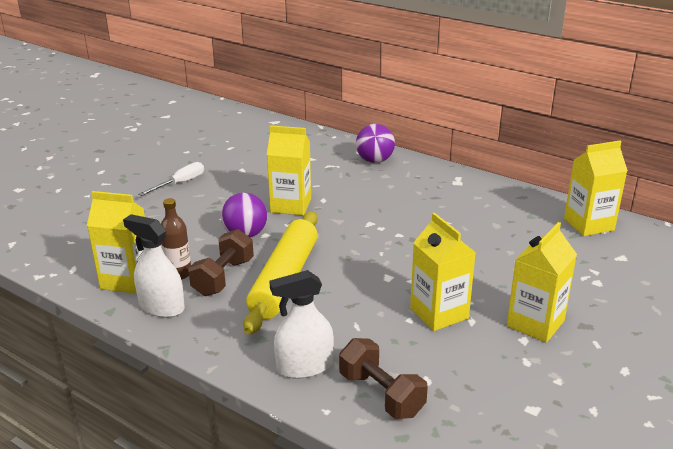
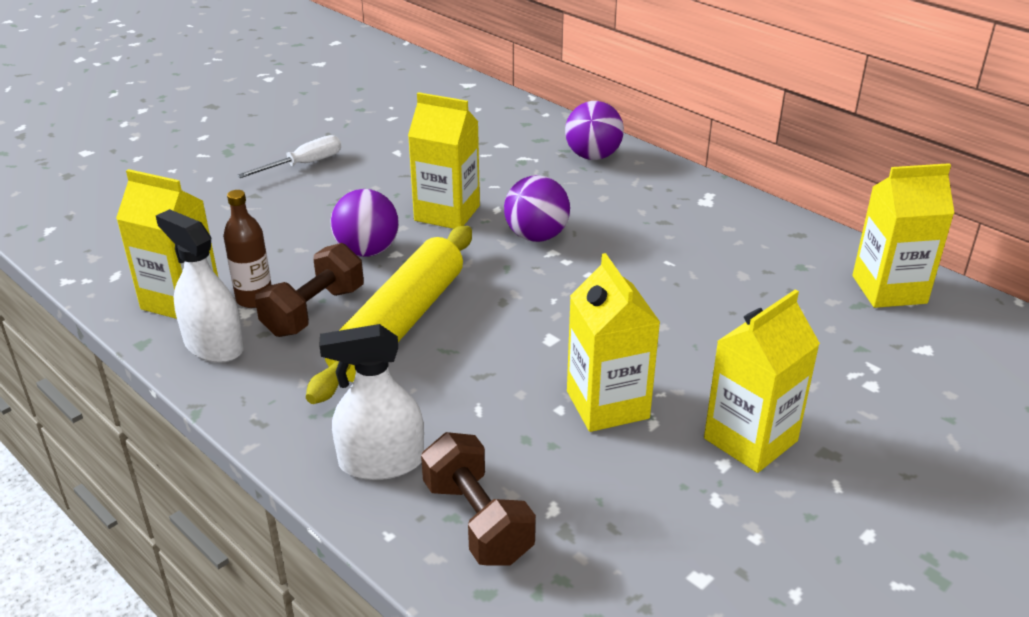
camera: 10 degrees right, 5 degrees up
(356, 214) = (536, 236): none -> purple ball

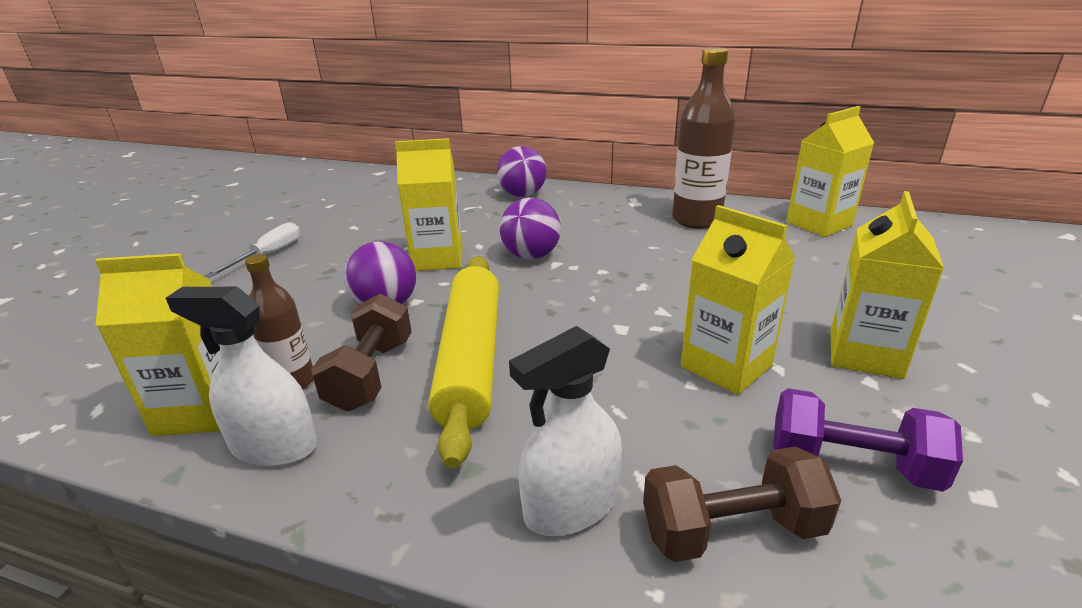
camera: 25 degrees left, 5 degrees down
(477, 521) = (732, 530): brown dumbbell -> brown dumbbell turned 45 degrees counterclockwise
(620, 517) = (851, 465): none -> purple dumbbell
(751, 243) = (696, 220): none -> brown bottle

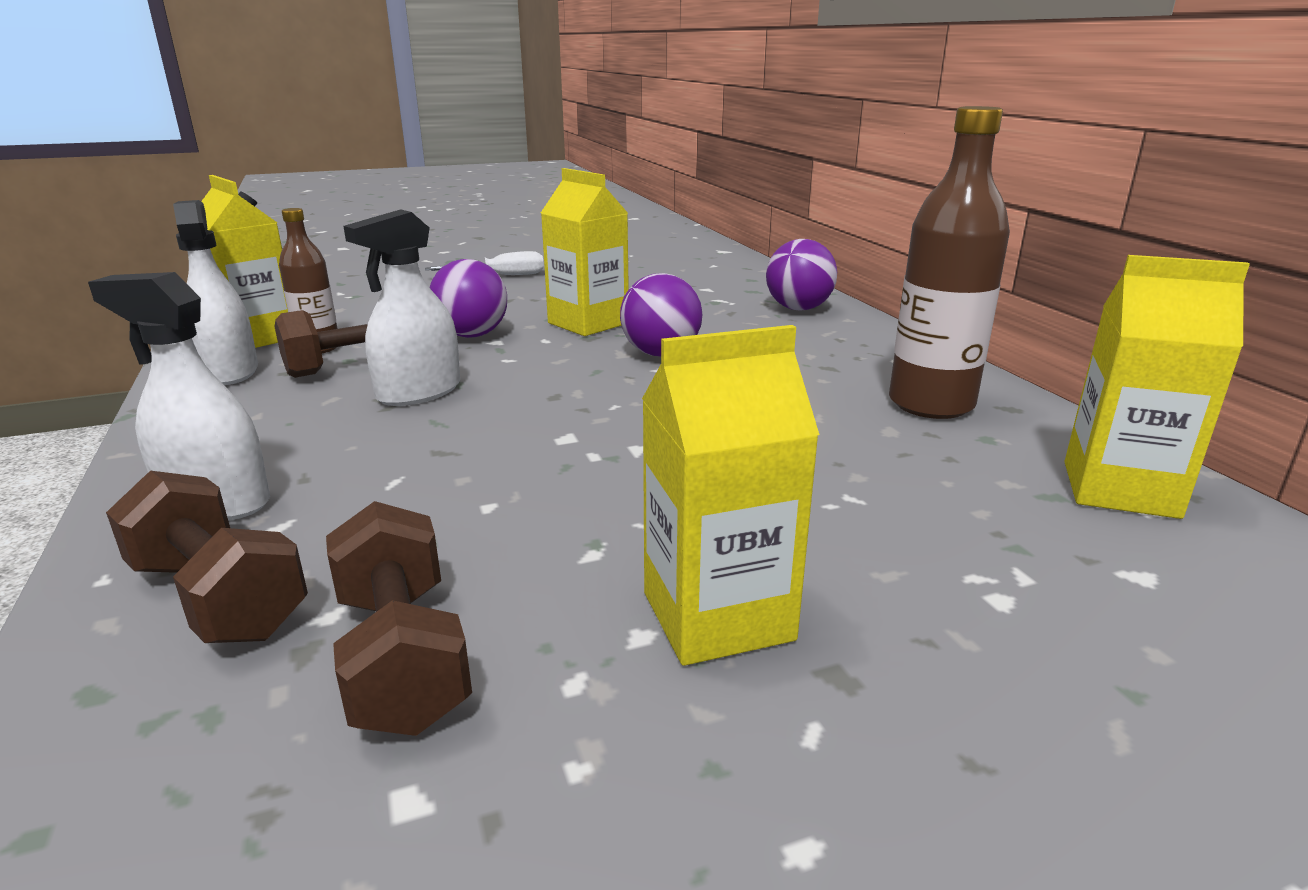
camera: 50 degrees right, 5 degrees down
(471, 359) = (419, 392): yellow rolling pin -> white spray bottle
(726, 366) = (554, 517): yellow carton -> none
(851, 465) = (402, 657): purple dumbbell -> brown dumbbell

